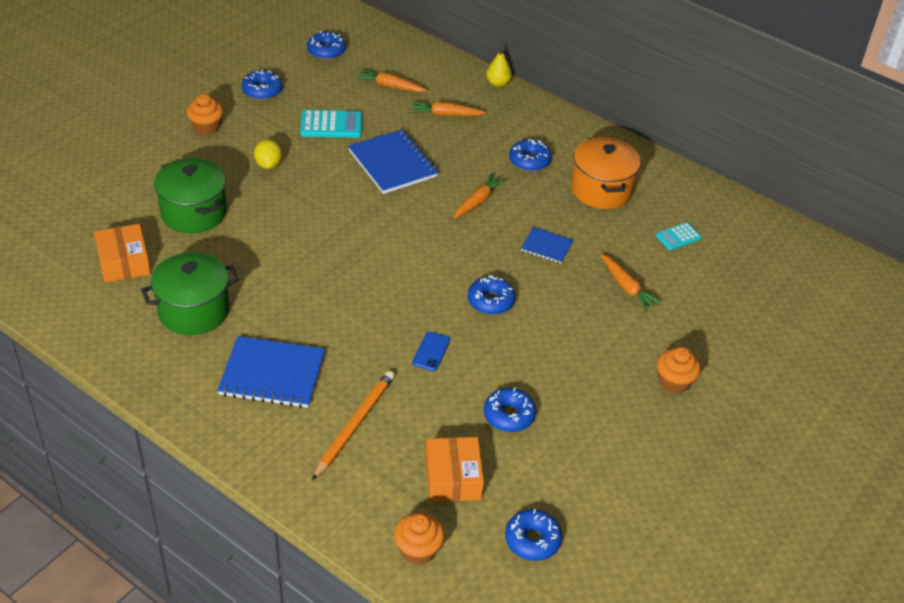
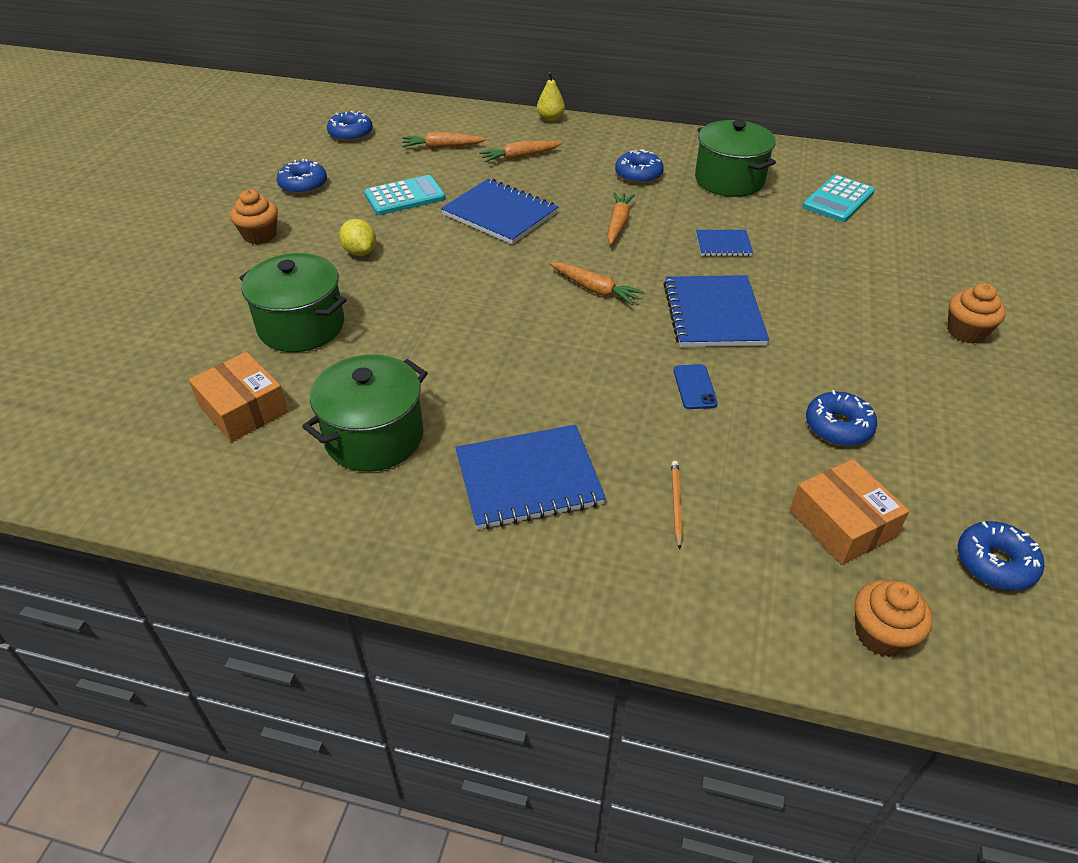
camera: 20 degrees left, 0 degrees up
(354, 425) = (676, 504): orange pencil -> orange pencil, size x0.52
(490, 301) = (713, 314): blue donut -> blue notebook
(601, 189) = (729, 180): orange pot -> green pot
(627, 287) = (835, 258): orange carrot -> orange carrot (595, 290)
(678, 237) = (838, 200): turquoise calculator -> turquoise calculator, size x1.61

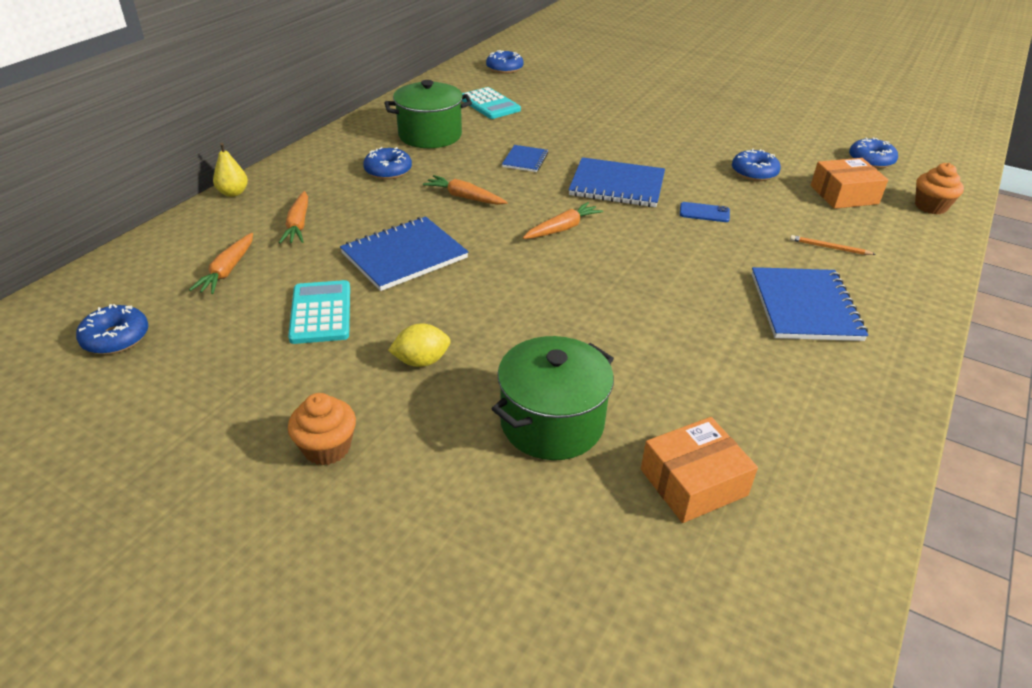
camera: 75 degrees left, 5 degrees down
(303, 185) = (222, 395): blue donut -> blue donut (504, 68)
(374, 437) = (747, 386): green pot -> none
(966, 332) = (666, 109): orange cupcake -> none

